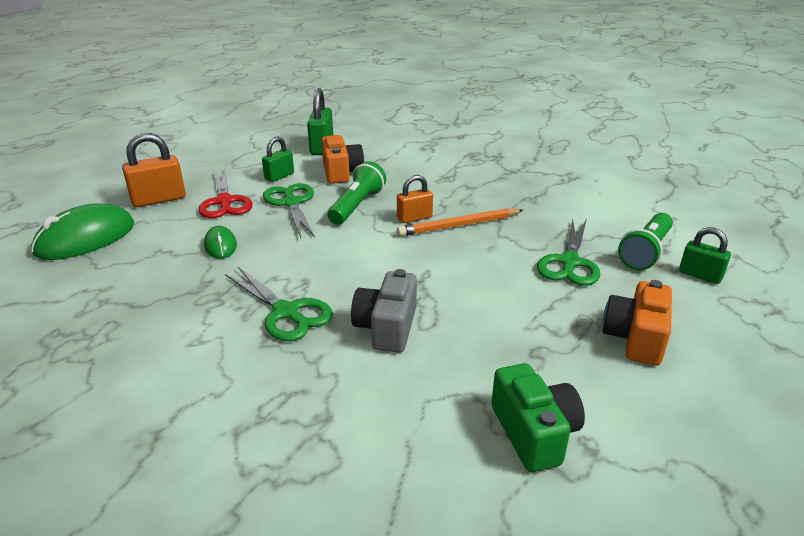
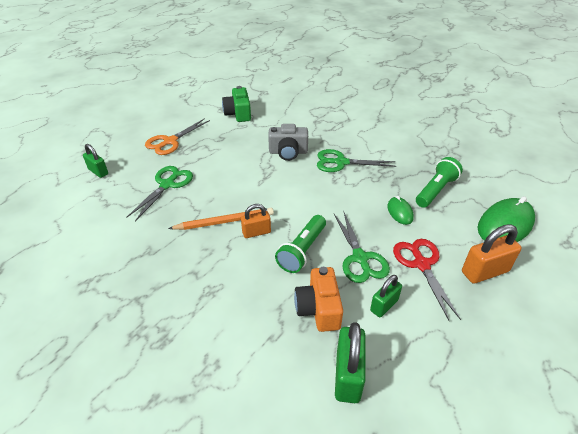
camera: 175 degrees left, 10 degrees up
(286, 312) = (341, 162): green scissors -> green scissors turned 45 degrees counterclockwise
(387, 327) = (288, 152): grey camera -> grey camera turned 75 degrees clockwise
(635, 338) = (170, 141): orange camera -> orange scissors
(645, 252) = (112, 190): green flashlight -> green flashlight (436, 190)

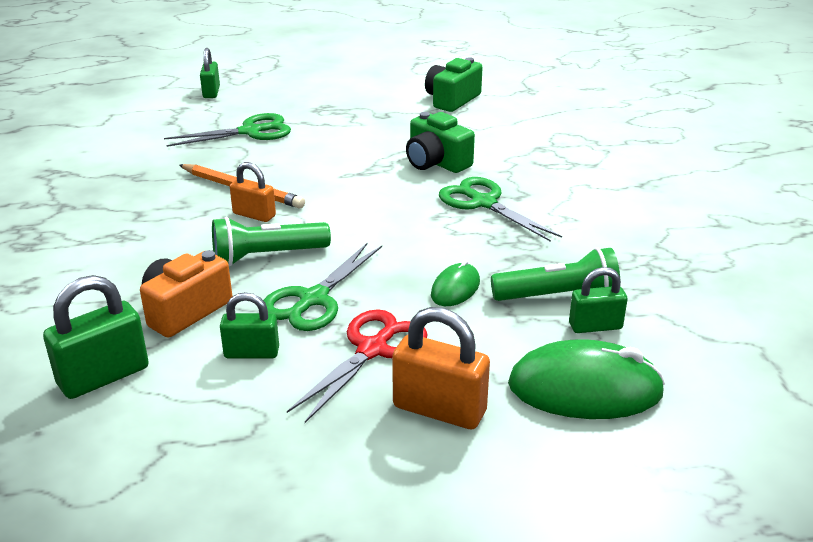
camera: 45 degrees right, 10 degrees down
(170, 141) = (324, 95): orange scissors -> none
(288, 152) = (436, 162): grey camera -> green camera
(466, 195) = (595, 326): none -> green padlock

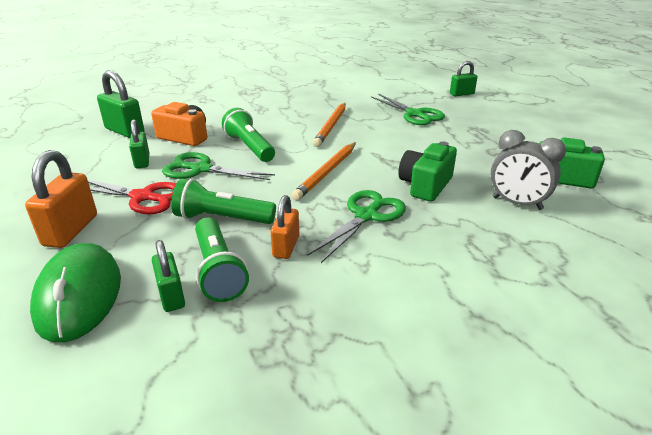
camera: 75 degrees right, 0 degrees up
(254, 215) = (299, 135): orange padlock -> orange padlock (286, 246)
(376, 211) = (326, 172): none -> orange pencil
(455, 289) = (222, 218): green mouse -> green flashlight
(490, 130) = (517, 203): none -> grey clock

